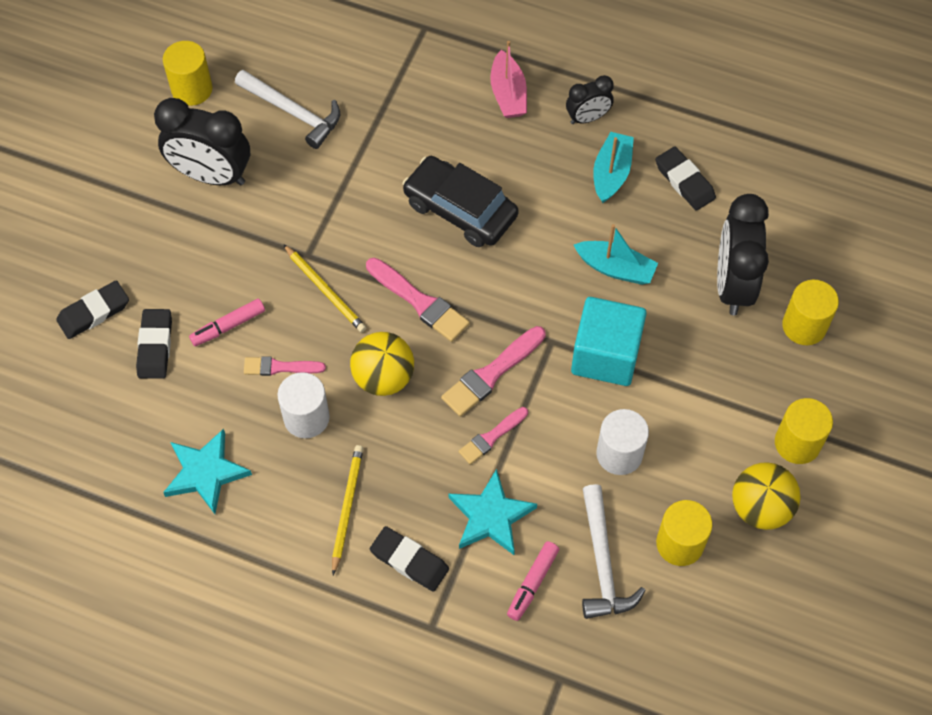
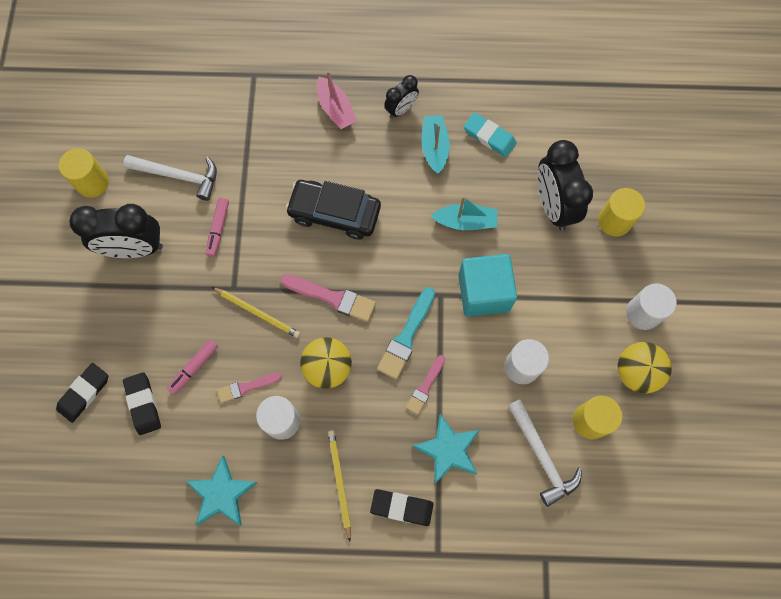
camera: 20 degrees left, 10 degrees up
(491, 374) = (406, 337): pink brush -> turquoise brush
(532, 583) = (498, 491): pink marker -> pink marker (218, 229)
(684, 181) = (489, 137): black eraser -> turquoise eraser
(797, 443) = (643, 313): yellow cylinder -> white cylinder

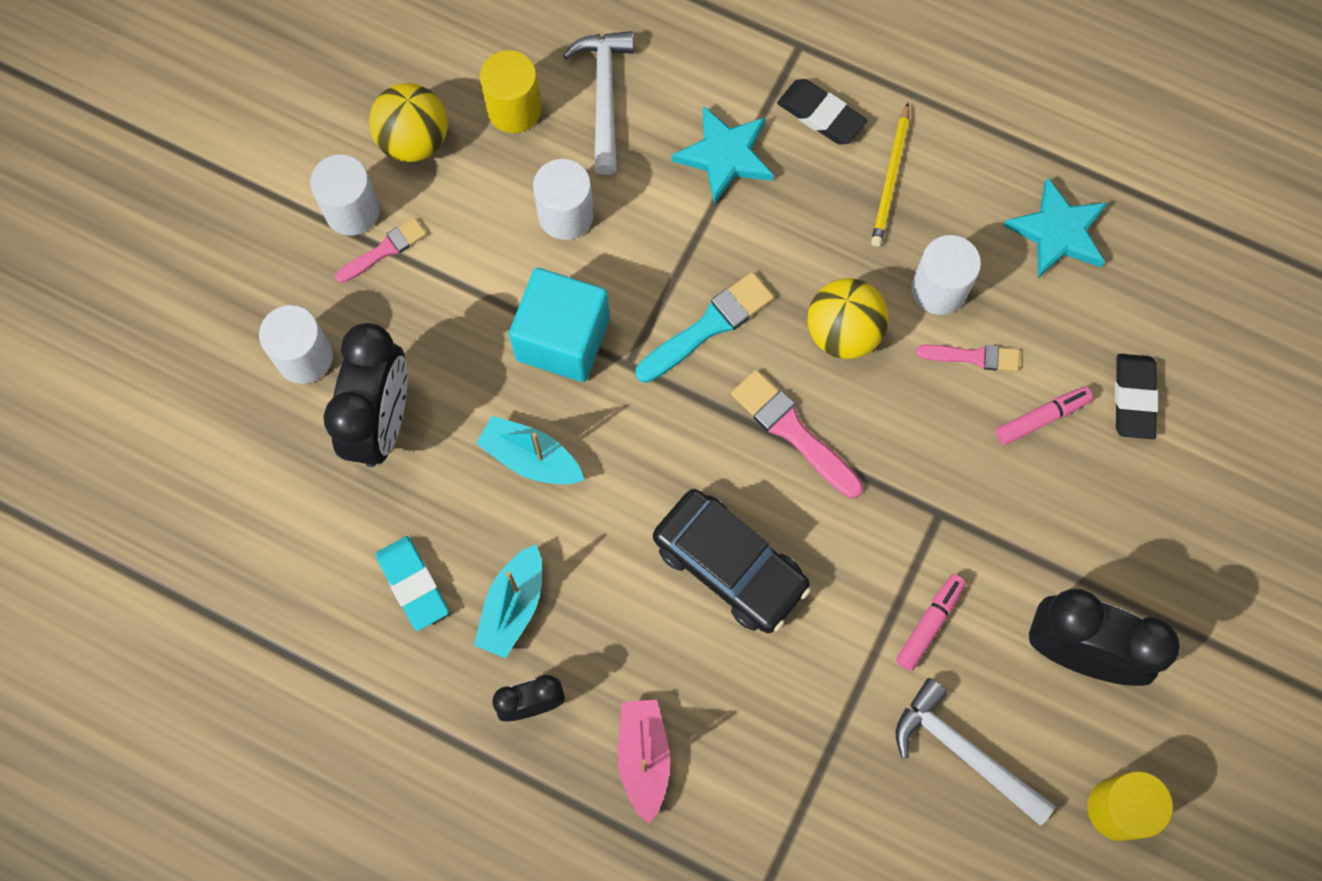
camera: 155 degrees left, 0 degrees up
(84, 393) = (1218, 452): black eraser -> none
(257, 312) = (916, 459): yellow pencil -> none
(425, 387) = (715, 247): pink brush -> pink brush (384, 250)
(614, 221) = (304, 357): yellow cylinder -> white cylinder

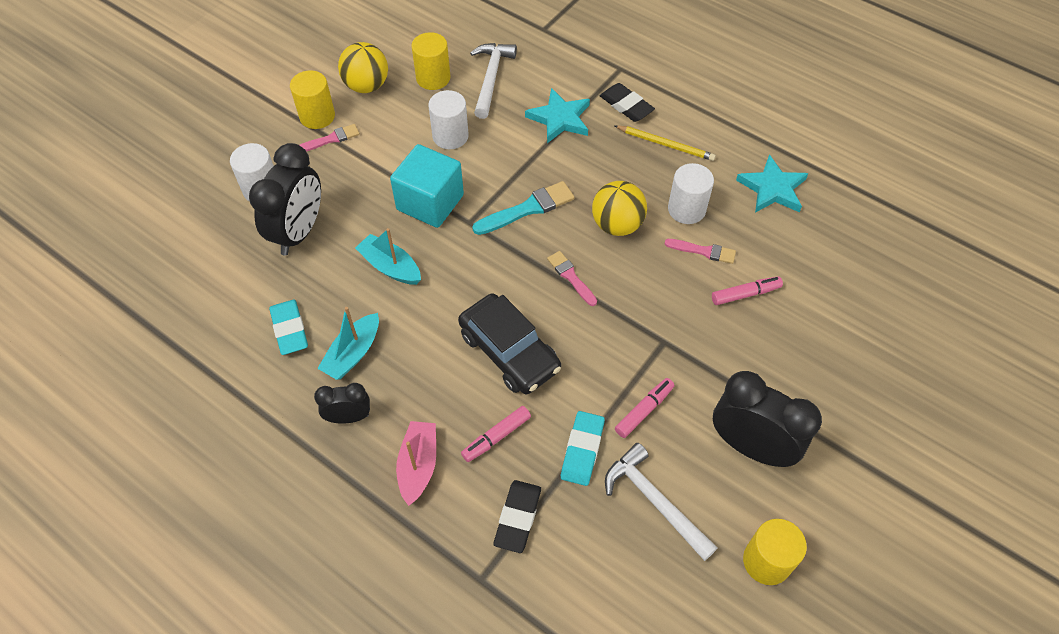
camera: 10 degrees right, 15 degrees down
(352, 211) = (317, 116): white cylinder -> yellow cylinder
(739, 698) = (496, 437): none -> pink marker
(792, 431) = (571, 277): pink brush -> pink brush, size x0.64
(857, 696) = (582, 450): none -> turquoise eraser
(891, 178) = (665, 144): yellow pencil -> yellow pencil turned 90 degrees counterclockwise
(1133, 398) = (812, 291): black eraser -> black eraser (517, 517)

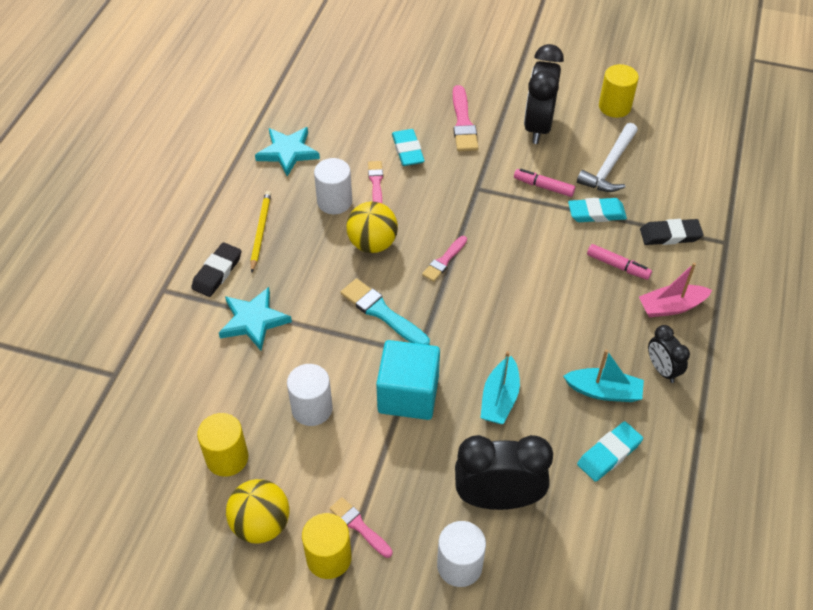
camera: 110 degrees left, 5 degrees down
(491, 78) = (211, 400): white hammer -> none
(509, 351) = (539, 281): black car -> none
(745, 294) = (407, 150): pink marker -> turquoise eraser
(778, 365) = (463, 123): none -> pink brush

